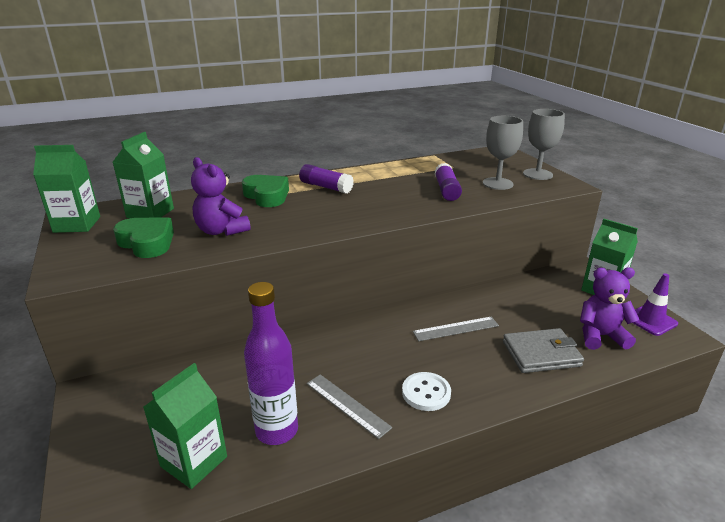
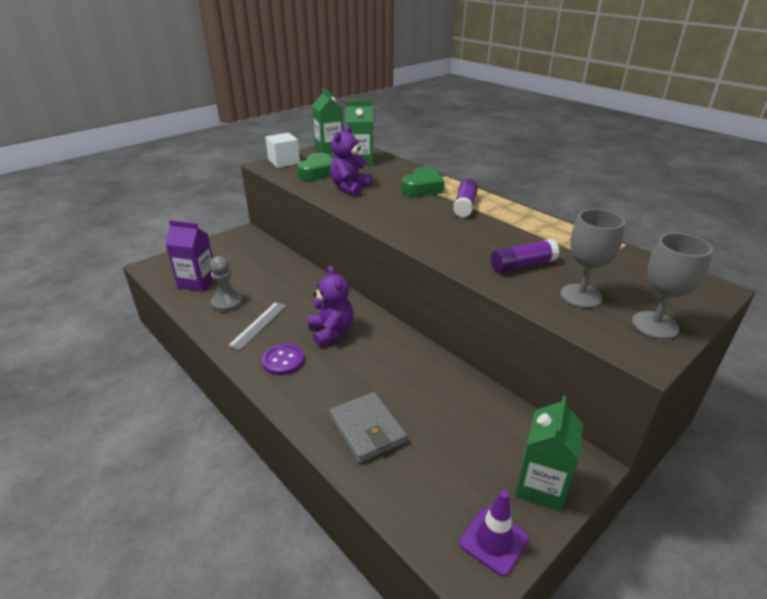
camera: 70 degrees right, 5 degrees up
(72, 261) = (284, 162): none -> white cube
(194, 461) = (197, 282): green carton -> purple carton
(277, 431) = (227, 303): purple bottle -> grey pawn
(426, 393) = (283, 361): white button -> purple button
(456, 329) = (380, 365): grey ruler -> none
(600, 336) = (426, 482): purple teddy bear -> purple teddy bear (331, 332)

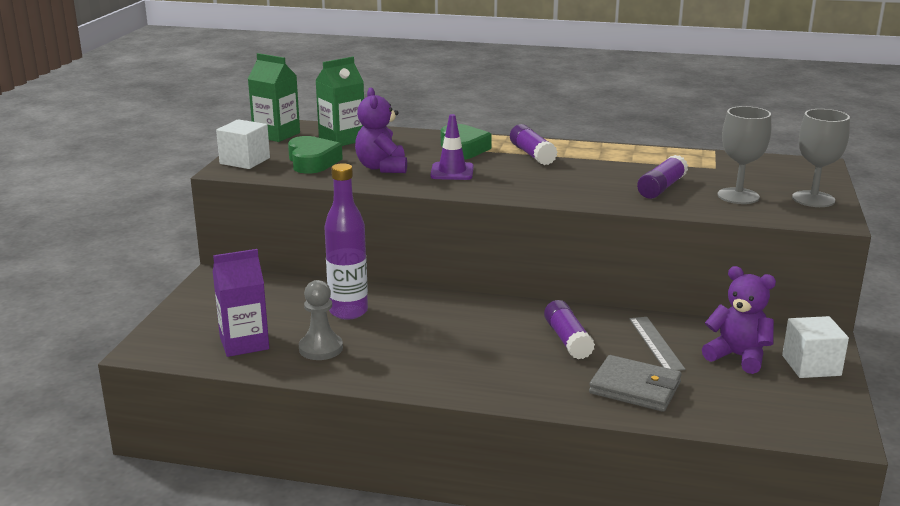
camera: 35 degrees left, 10 degrees down
(258, 325) = (395, 354): grey ruler -> grey ruler (655, 343)
(276, 283) = (348, 312): none -> purple bottle
(283, 361) = (474, 372): purple button -> none
(331, 332) = (484, 331): purple teddy bear -> purple teddy bear (738, 356)
(375, 363) = (567, 340): none -> purple glue stick
(494, 541) = (824, 410): purple traffic cone -> purple traffic cone (452, 172)
(541, 485) = (811, 365): green carton -> white cube

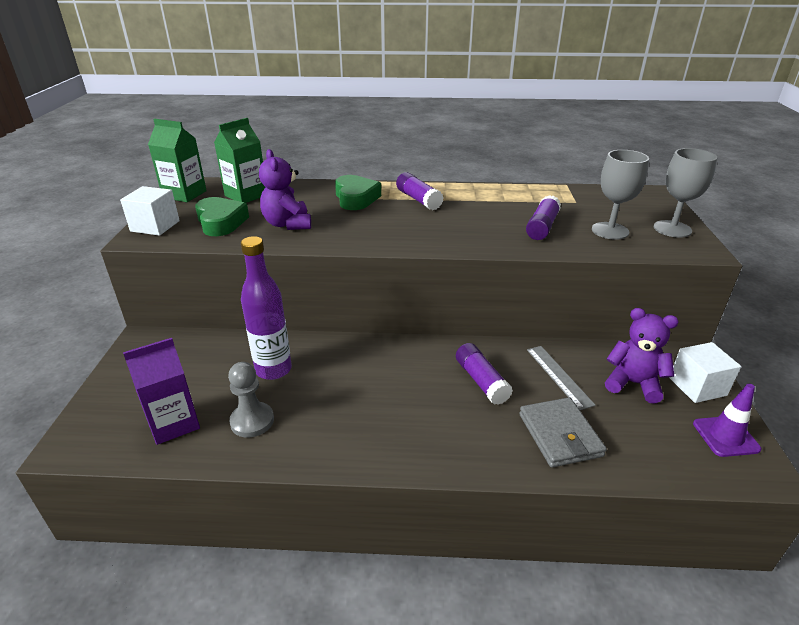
camera: 10 degrees left, 10 degrees up
(452, 172) = (353, 224): purple traffic cone -> purple traffic cone (725, 436)
(635, 388) = (560, 435): grey wallet -> grey wallet turned 60 degrees clockwise

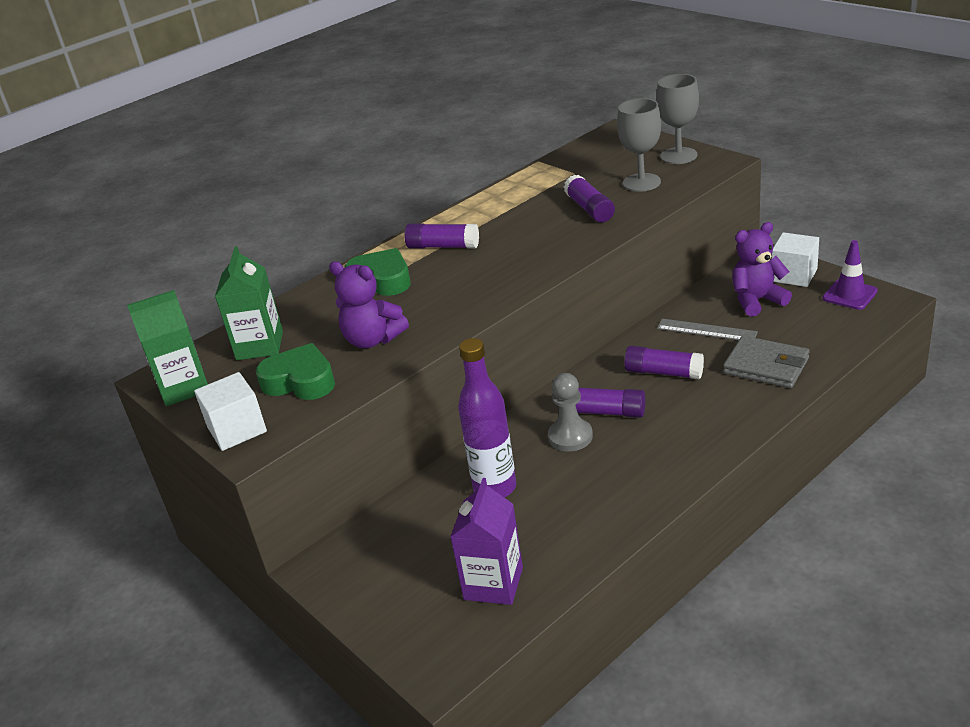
camera: 40 degrees left, 0 degrees up
(252, 421) = (553, 529): grey pawn -> grey pawn (570, 436)
(403, 377) = (605, 412): none -> purple glue stick

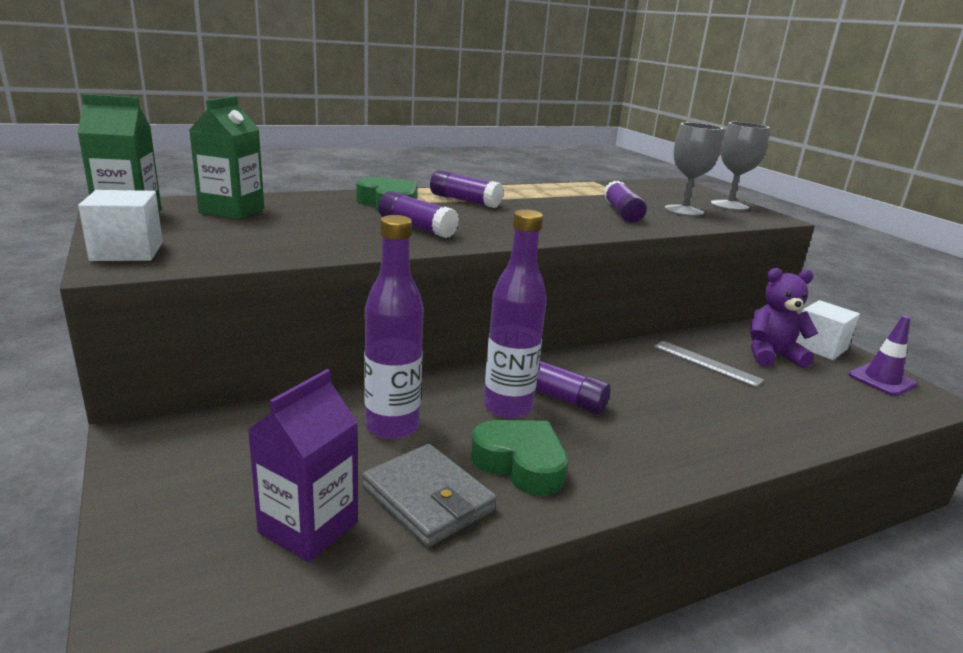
camera: 10 degrees right, 10 degrees down
(300, 381) = (233, 239): green heart -> green heart (520, 463)
(372, 340) = (335, 233): purple teddy bear -> none
(570, 436) = (507, 407): grey pawn -> purple bottle
(664, 372) = (643, 383): purple glue stick -> purple glue stick (417, 228)
(766, 366) = (764, 413): grey wallet -> grey wallet (428, 499)

